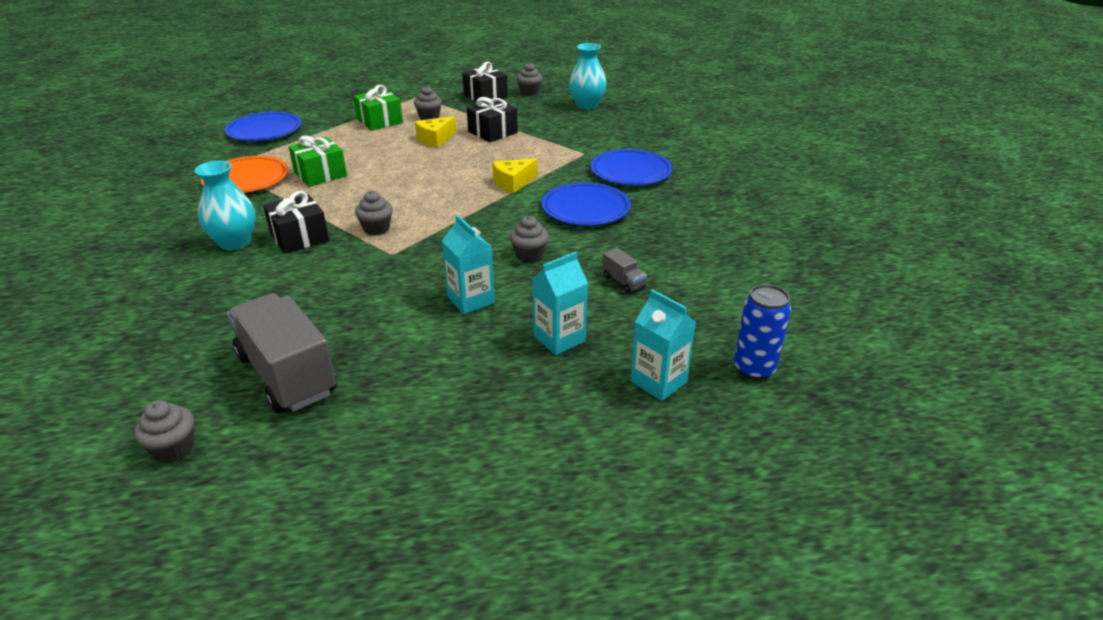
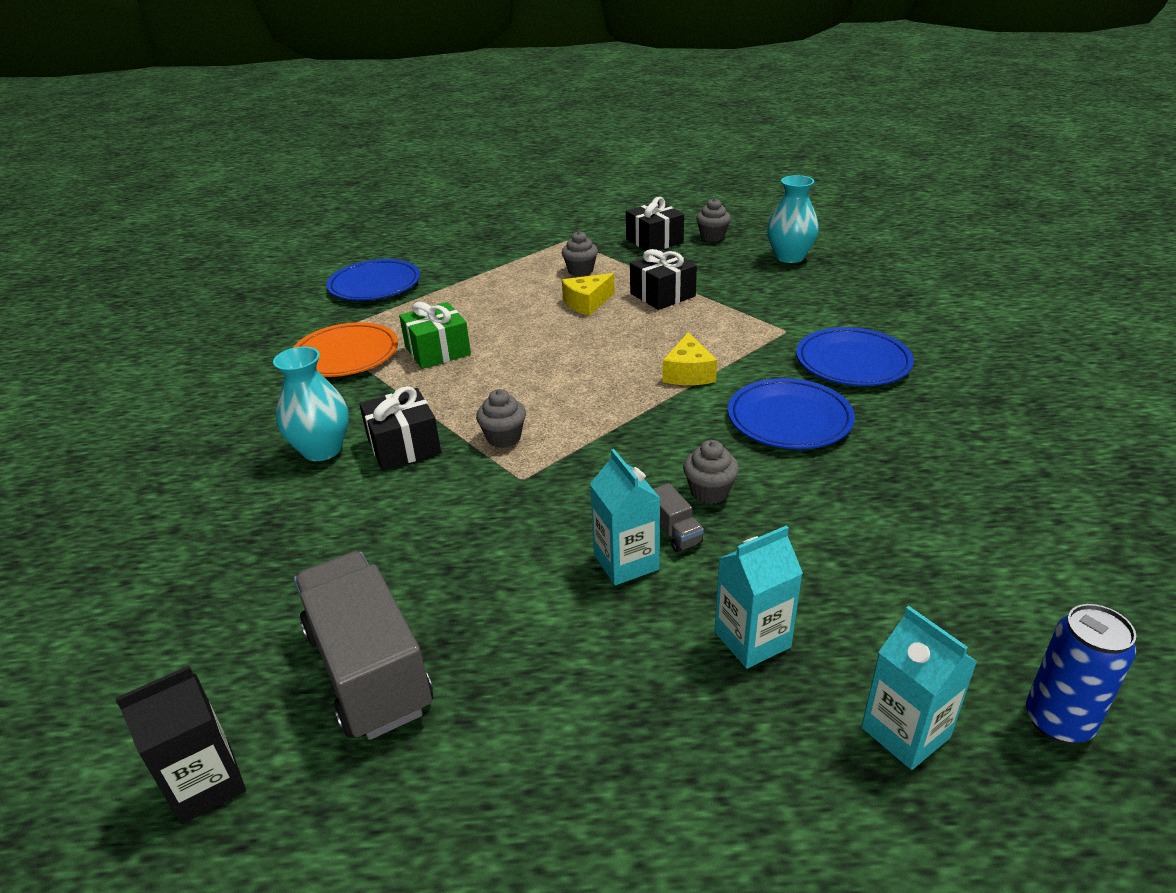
camera: 10 degrees right, 0 degrees up
(174, 449) = (207, 784): grey cupcake -> black carton
(380, 121) = (517, 275): green gift -> none
(513, 183) = (688, 373): yellow cheese -> yellow cheese turned 60 degrees counterclockwise
(623, 281) = (846, 545): grey truck -> grey truck (674, 532)

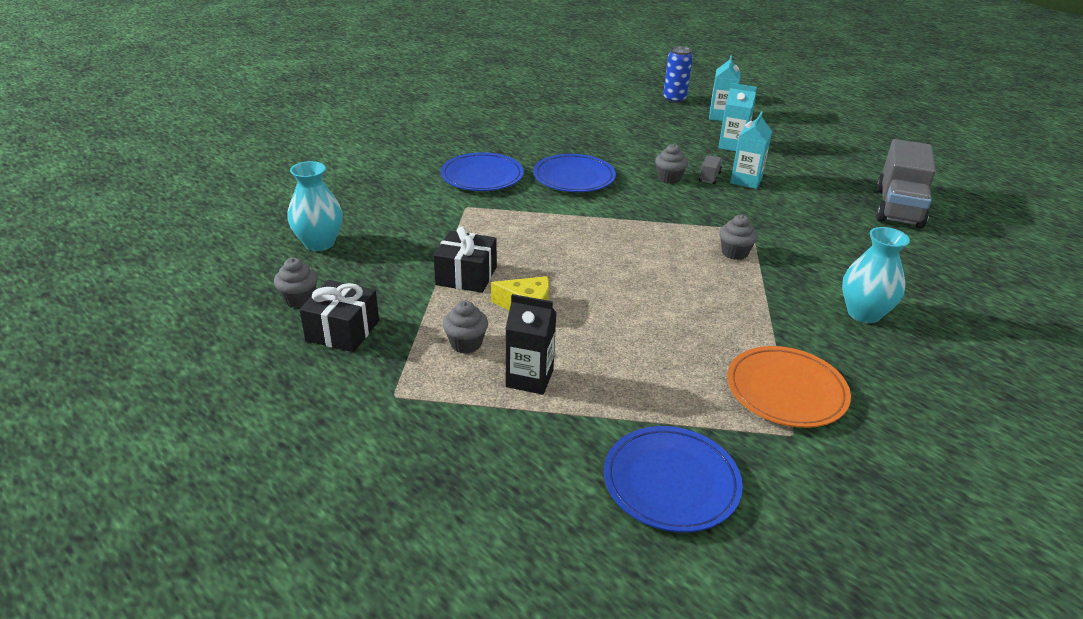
camera: 135 degrees left, 0 degrees up
(207, 784) = (985, 211): black carton -> black carton (529, 378)
(403, 446) = (803, 284): black gift -> none
(437, 351) = (703, 341): green gift -> none
(688, 373) = (571, 221): yellow cheese -> none

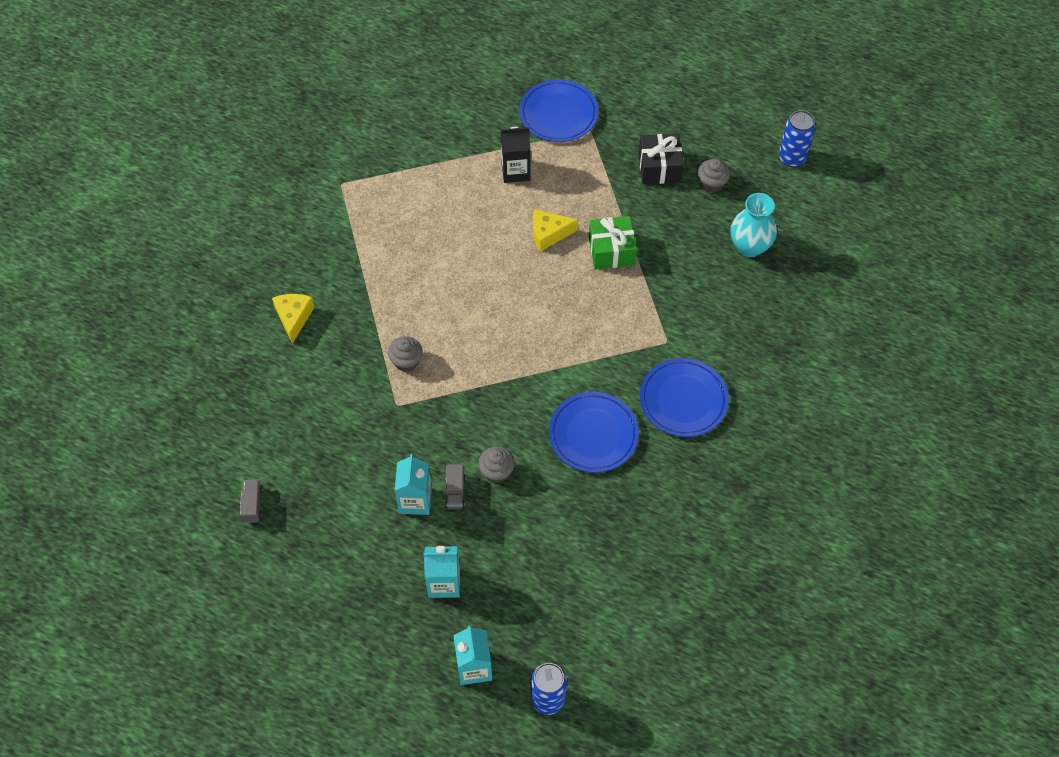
camera: 160 degrees right, 25 degrees up
(182, 296) = (792, 158): none -> blue can
(466, 276) = (611, 251): black gift -> green gift
(466, 344) = (571, 185): grey cupcake -> none
(671, 482) = (406, 129): blue plate -> blue plate (558, 114)
(786, 391) = (348, 217): orange plate -> none
(863, 313) = (294, 318): turquoise vase -> yellow cheese
(898, 207) = (253, 505): grey truck -> grey truck, size x0.41

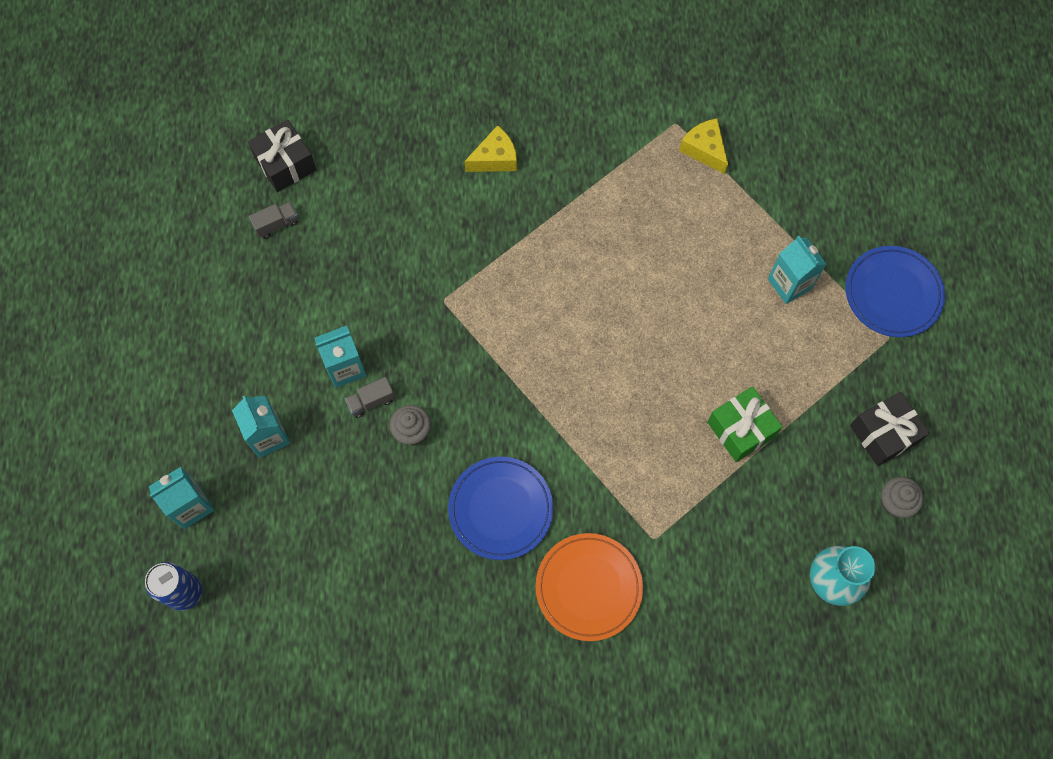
camera: 65 degrees right, 10 degrees up
(199, 476) = (285, 164): none -> black gift
(406, 361) = (497, 285): grey cupcake -> none
(515, 171) = (789, 284): black carton -> turquoise carton
(549, 234) = (727, 354): yellow cheese -> yellow cheese (704, 149)
(683, 400) = (588, 587): blue plate -> orange plate
(792, 158) = (987, 582): blue can -> none

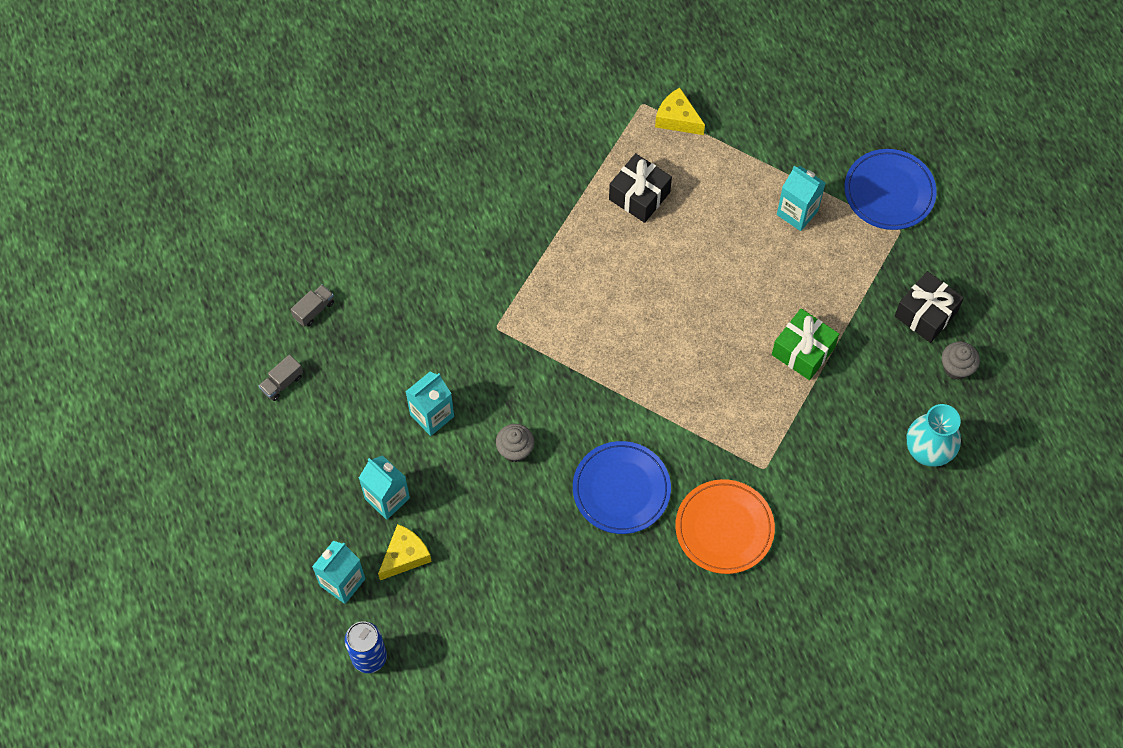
camera: 20 degrees left, 5 degrees down
(285, 164) = (299, 253): black gift -> black gift (639, 196)
(371, 401) = (467, 437): grey truck -> grey truck (282, 383)
(495, 158) = (491, 186): yellow cheese -> yellow cheese (405, 556)

